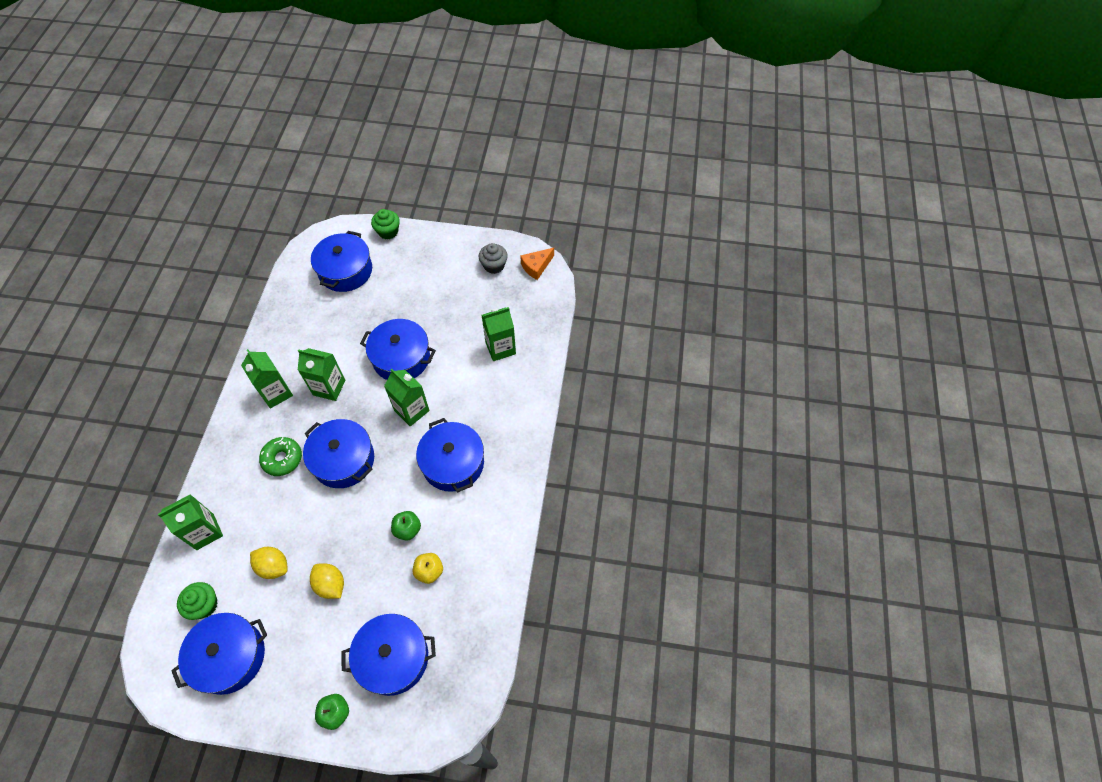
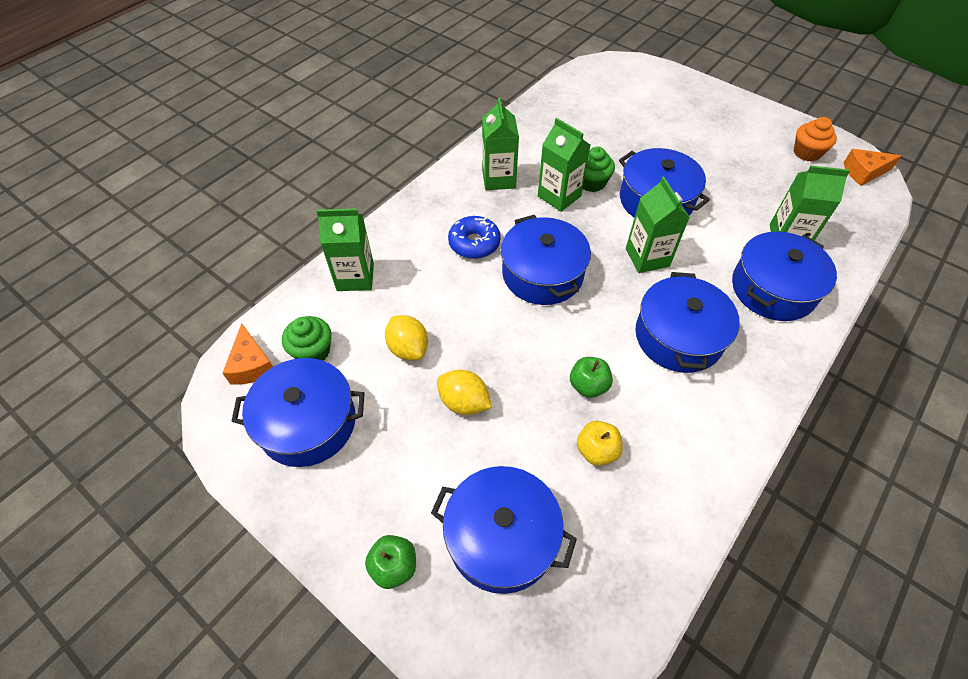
camera: 30 degrees right, 5 degrees down
(164, 639) = (252, 365): none -> orange cheese
(282, 459) = (474, 243): green donut -> blue donut
(330, 585) = (464, 402): yellow lemon -> yellow lemon turned 45 degrees counterclockwise
(345, 271) = (625, 99): blue pot -> blue pot (773, 289)
(388, 231) = (688, 82): green cupcake -> green cupcake (591, 182)
(494, 265) = (806, 153): grey cupcake -> orange cupcake

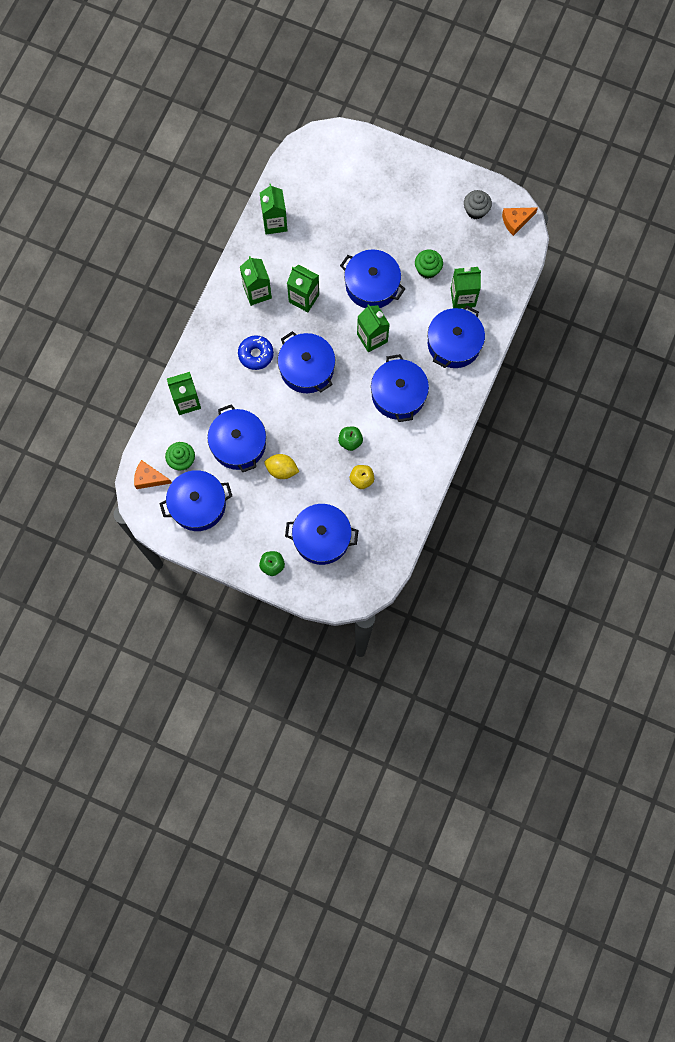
camera: 15 degrees left, 20 degrees up
(252, 365) = (149, 478): orange cheese -> orange cheese turned 135 degrees clockwise
(408, 348) = (238, 444): yellow lemon -> blue pot
(541, 120) = (274, 223): none -> green carton
(591, 182) = (324, 279): green cupcake -> green cupcake (427, 269)
(806, 153) = (476, 210): orange cupcake -> grey cupcake

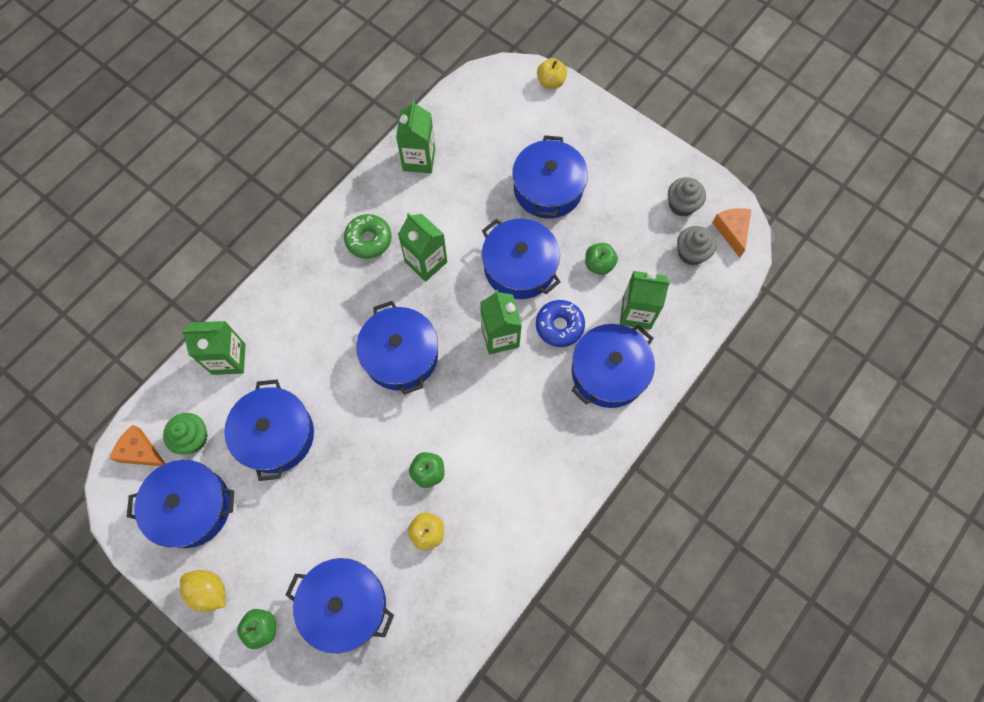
camera: 15 degrees right, 5 degrees down
(256, 354) = (340, 319): blue donut -> blue donut (559, 326)
(257, 292) = (368, 240): green carton -> green donut
(282, 470) = (322, 488): yellow lemon -> yellow lemon (209, 591)
(355, 137) = (551, 82): none -> yellow apple
(398, 394) = (514, 423): blue pot -> blue pot (548, 189)
(427, 269) = (599, 264): green cupcake -> green apple
(491, 244) = (691, 253): none -> grey cupcake
(516, 221) = (732, 231): orange cheese -> orange cheese turned 90 degrees clockwise

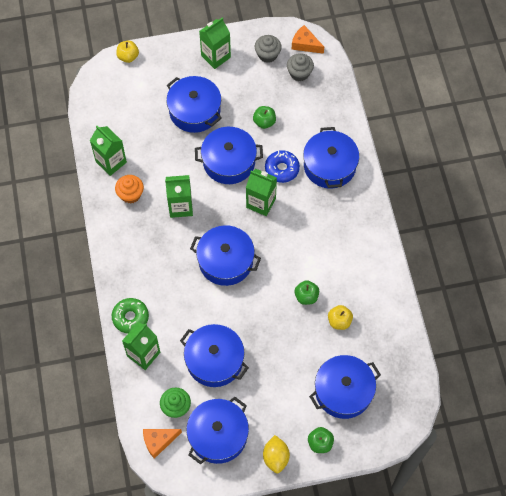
camera: 50 degrees left, 5 degrees down
(209, 591) = (276, 457): yellow lemon -> yellow lemon turned 75 degrees counterclockwise
(368, 240) = (137, 226): green donut -> green donut (130, 317)
(398, 205) = (130, 194): none -> orange cupcake
(636, 313) = (309, 126): green carton -> green carton (216, 56)

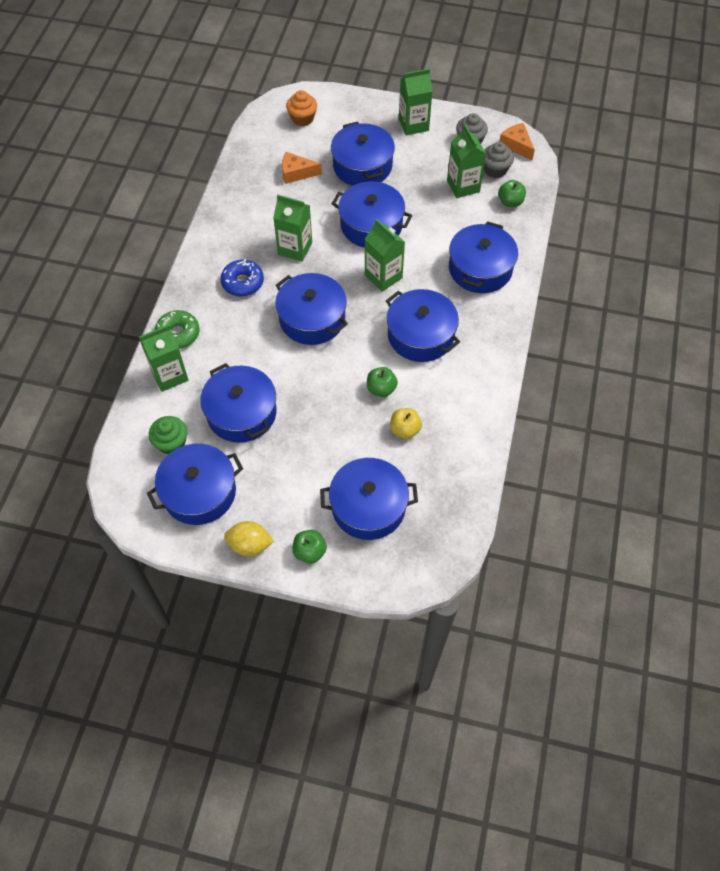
camera: 25 degrees right, 5 degrees down
(111, 162) = (248, 181): green carton -> green carton (463, 186)
(128, 57) = (323, 95): yellow apple -> none
(130, 194) = (250, 218): orange cupcake -> orange cupcake (302, 118)
(159, 441) = (131, 470): orange cheese -> orange cheese (296, 173)
(264, 122) = (431, 201): green apple -> green apple (510, 202)
(276, 457) = (250, 545): yellow lemon -> yellow lemon turned 75 degrees clockwise
(282, 169) = (425, 252): blue donut -> blue donut (243, 282)
(313, 240) = (420, 335): none -> blue pot

